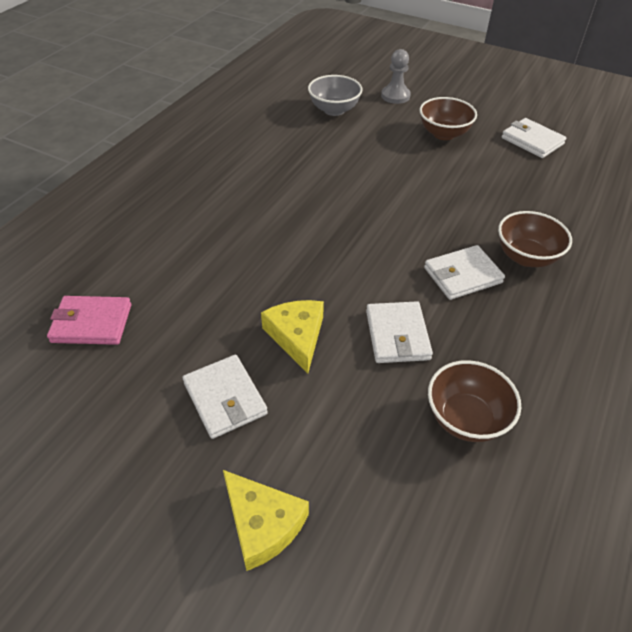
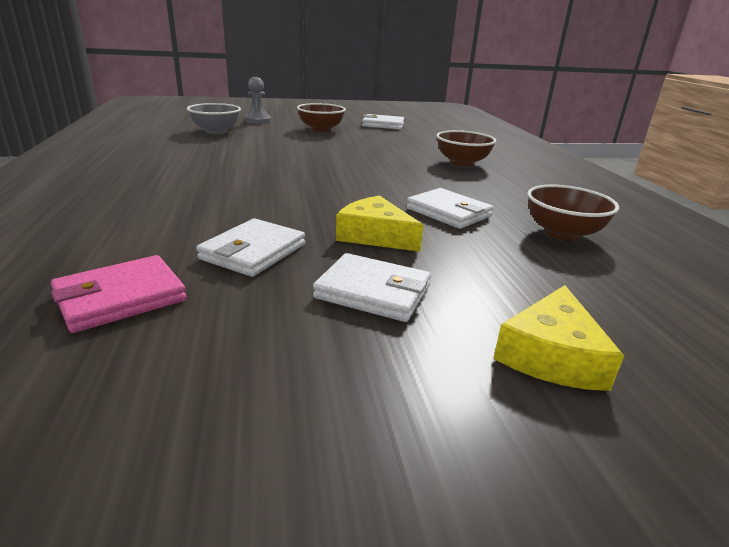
camera: 40 degrees left, 20 degrees down
(262, 524) = (551, 355): yellow cheese -> yellow cheese turned 105 degrees clockwise
(462, 275) = (440, 177): white wallet -> white wallet (253, 252)

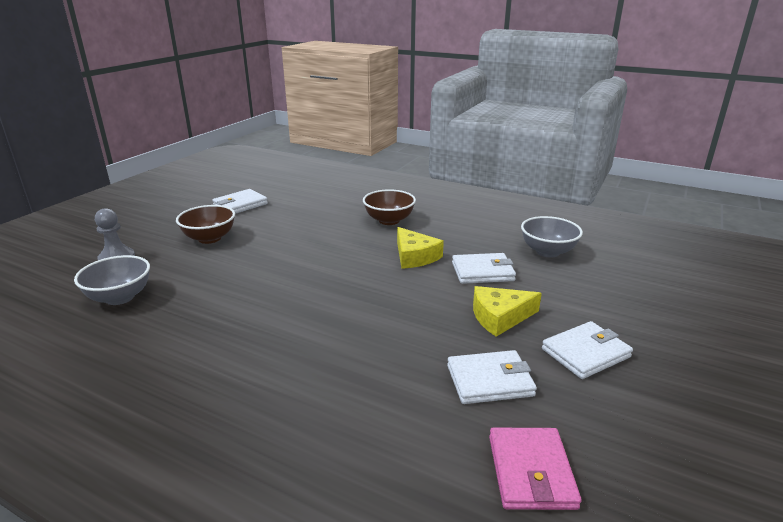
camera: 50 degrees left, 0 degrees up
(253, 252) = (489, 380): white wallet -> white wallet turned 75 degrees counterclockwise
(551, 355) = (682, 328): yellow cheese -> yellow cheese (414, 256)
(562, 233) = (547, 252): brown bowl -> grey bowl

